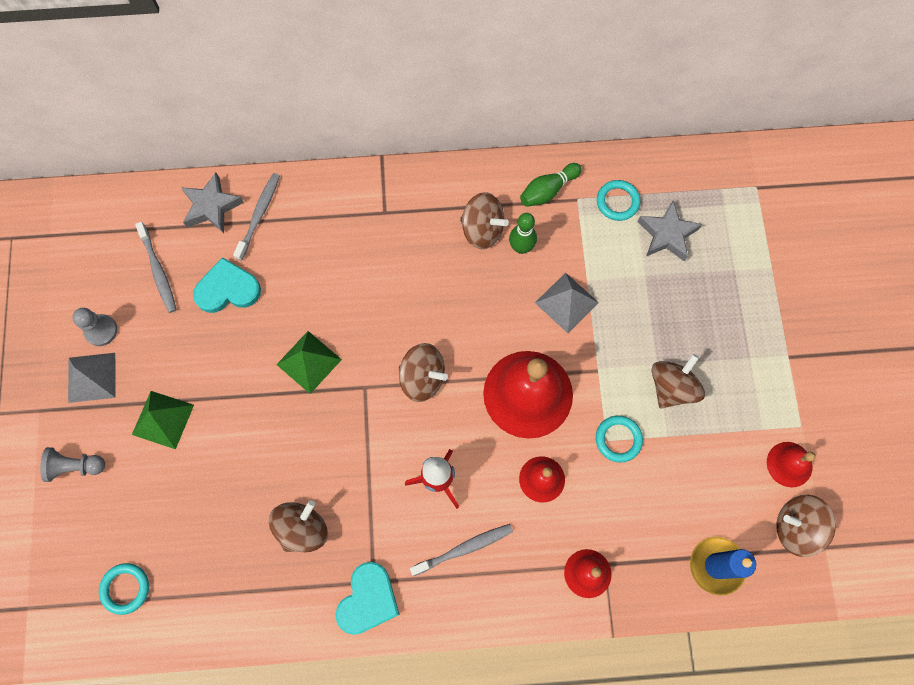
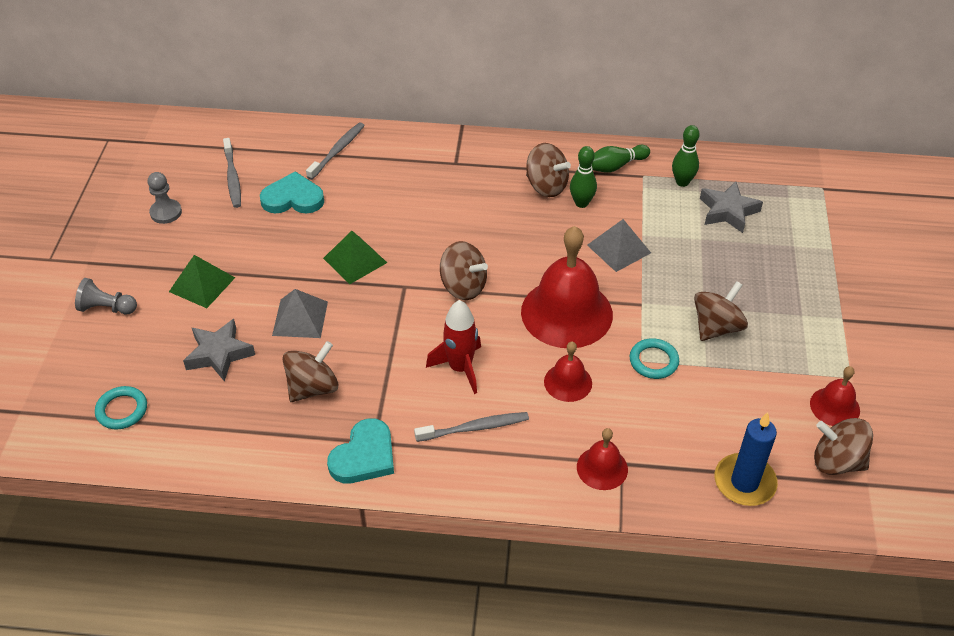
camera: 10 degrees right, 25 degrees down
(92, 377) = (145, 245): grey pyramid -> grey pyramid (300, 318)
(211, 206) = (295, 140): grey star -> grey star (219, 354)
(617, 202) = (682, 182): turquoise ring -> green bowling pin

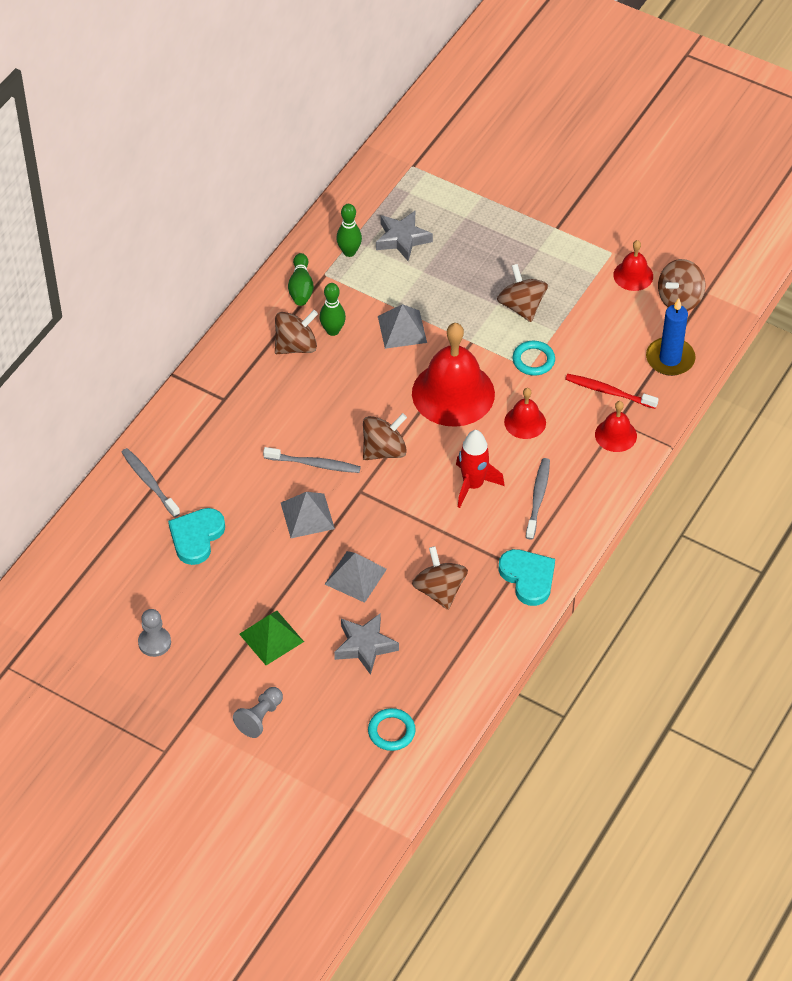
camera: 65 degrees left, 5 degrees up
(232, 178) = (136, 576): grey toothbrush -> grey toothbrush (314, 464)
(355, 260) = (307, 515): green pyramid -> grey pyramid
(657, 441) = (608, 392): none -> red toothbrush

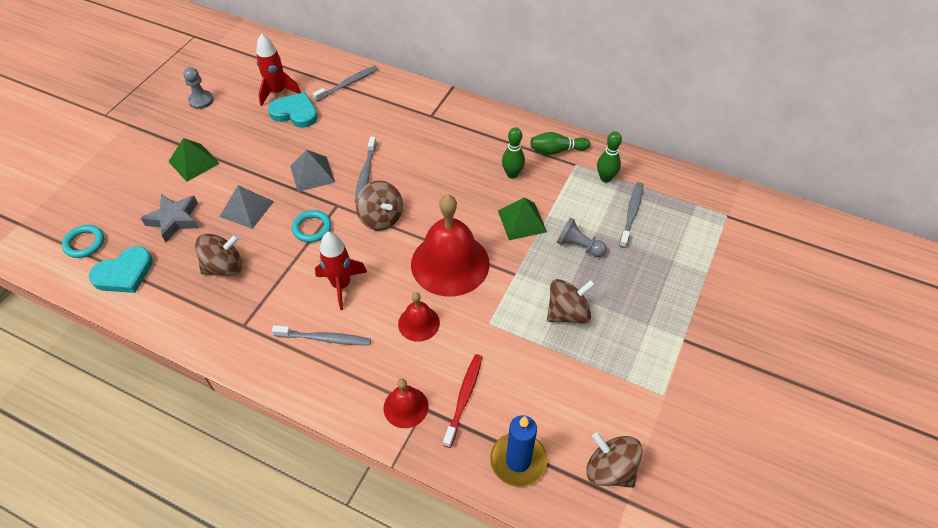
camera: 85 degrees right, 0 degrees up
(153, 558) = (277, 92): none -> red rocket
(260, 717) = (120, 162): grey pawn -> grey pawn (579, 246)
(296, 346) = (491, 152): brown spinning top -> none
(402, 239) = (631, 214): grey star -> grey toothbrush
(402, 329) = (522, 221): grey pyramid -> green pyramid
(528, 578) = (229, 335): turquoise heart -> turquoise heart (124, 273)
(533, 360) = (498, 327): turquoise ring -> turquoise ring (312, 228)
(633, 275) = (634, 418): red bell -> none

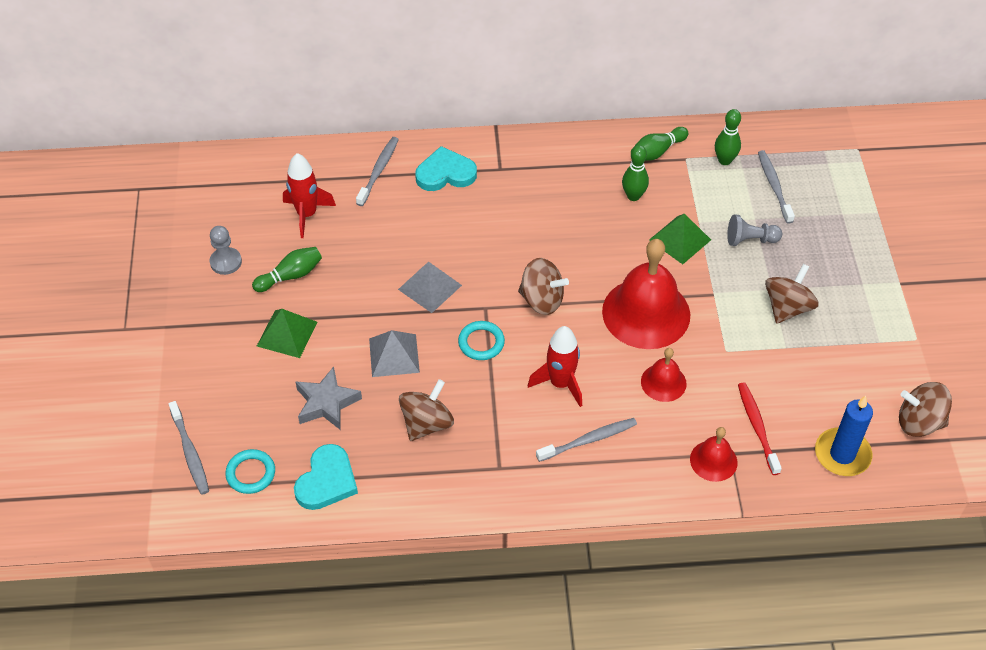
camera: 30 degrees left, 0 degrees up
(231, 126) = (290, 276): none -> green bowling pin
(295, 113) = (349, 229): turquoise heart -> turquoise heart (445, 173)
(365, 174) = (486, 262): grey toothbrush -> grey toothbrush (190, 452)

